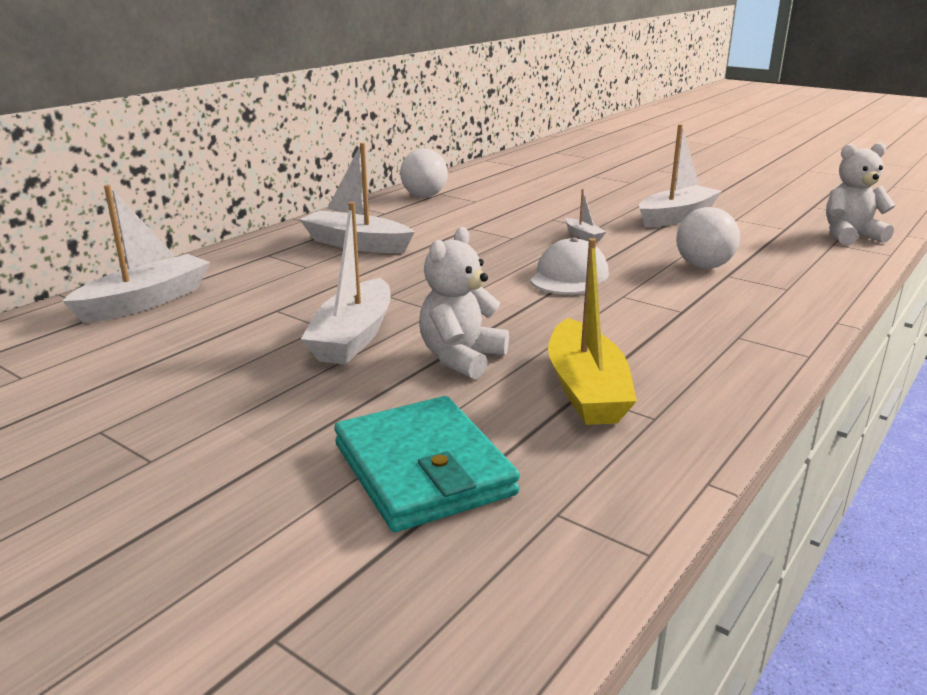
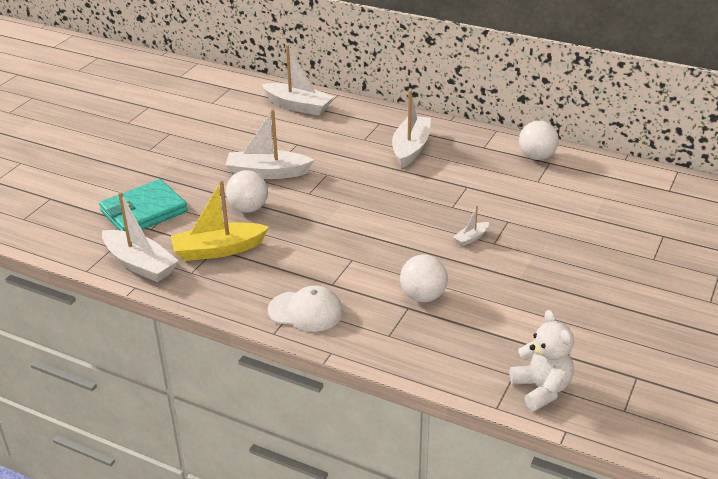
camera: 80 degrees right, 10 degrees up
(461, 358) = (248, 208): white teddy bear -> white ball
(569, 276) = (380, 236): white cap -> white cap (306, 311)
(676, 217) = (547, 285): white boat -> white boat (140, 264)

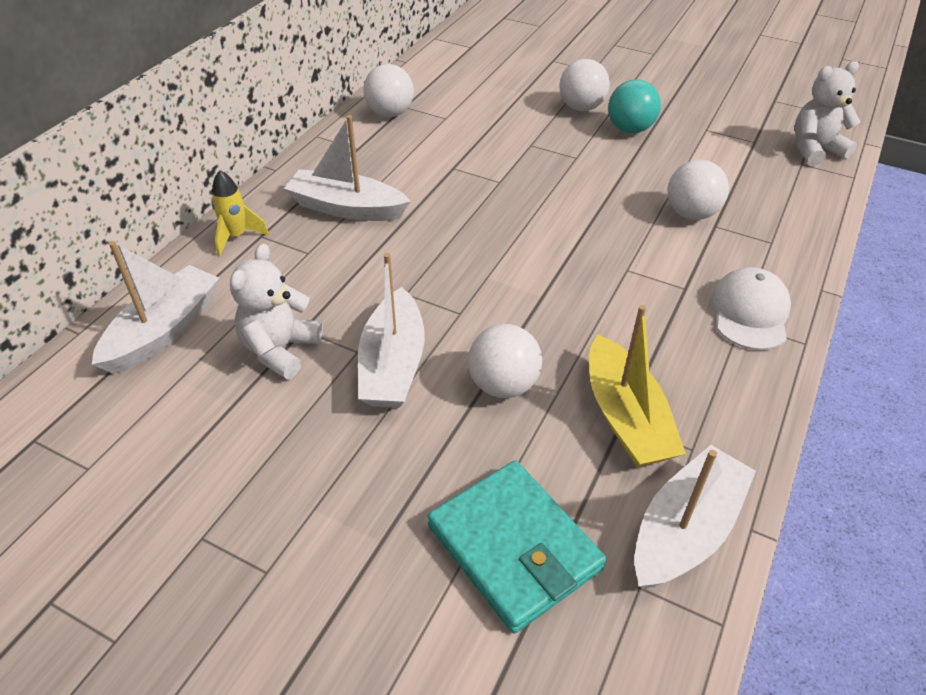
camera: 90 degrees left, 10 degrees up
(281, 139) = (280, 350): none -> white teddy bear
(377, 115) = (237, 237): none -> yellow rocket
(471, 238) = (568, 172): white boat -> none
(547, 274) = (630, 129): none -> turquoise ball
(577, 249) = (581, 107): none -> white ball

